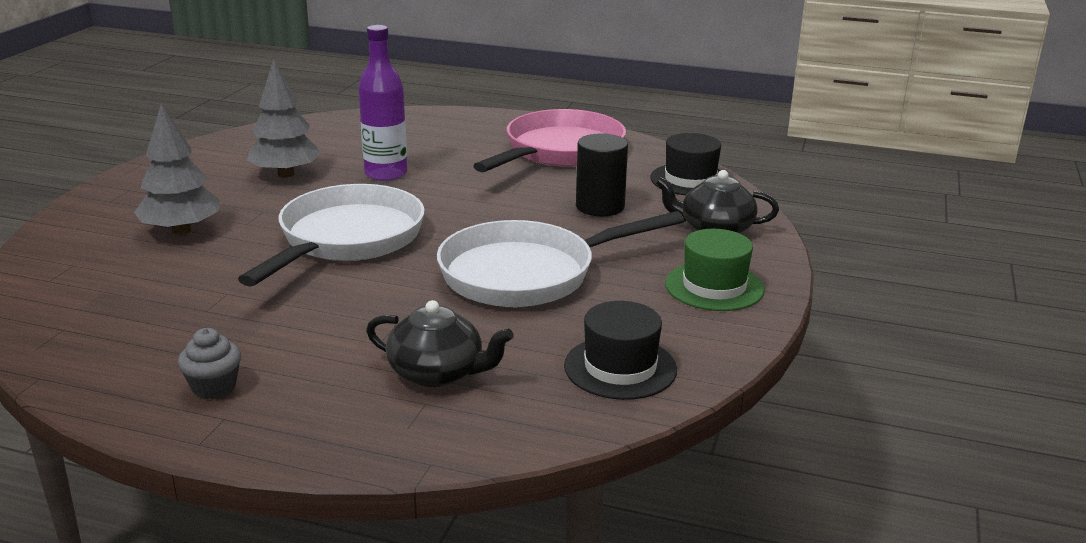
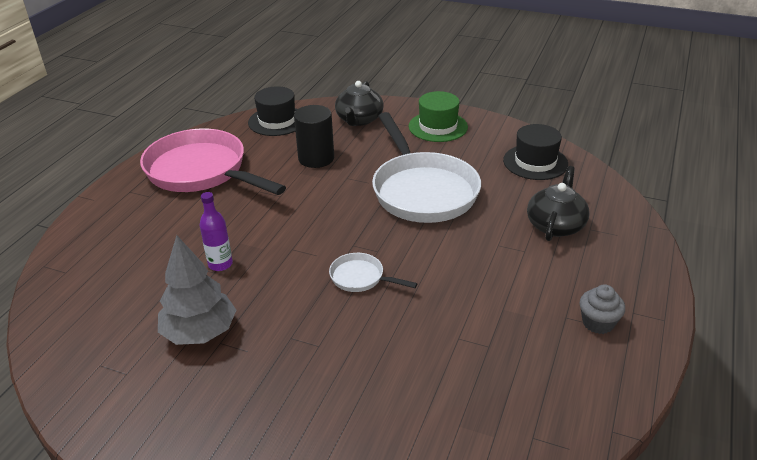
camera: 85 degrees left, 10 degrees up
(181, 230) = (329, 392): grey tree -> none
(347, 239) = (360, 278): white pan -> white pan, size x0.44
(386, 174) = (220, 264): purple bottle -> purple bottle, size x0.60

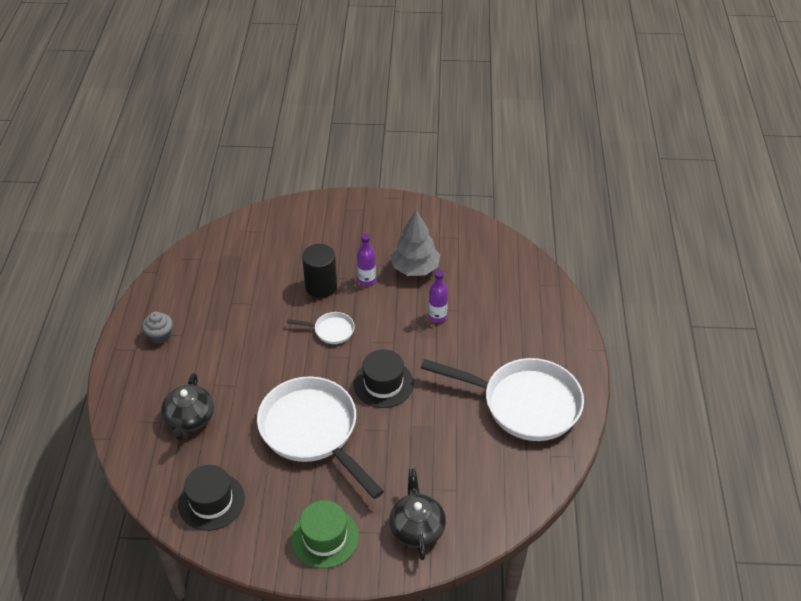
camera: 160 degrees right, 10 degrees up
(201, 171) = (524, 404): pink pan -> white pan
(277, 121) = (504, 499): black hat -> black hat (383, 383)
(278, 331) = (366, 280): none -> purple bottle
(316, 158) = (430, 449): black cylinder -> black cylinder (321, 286)

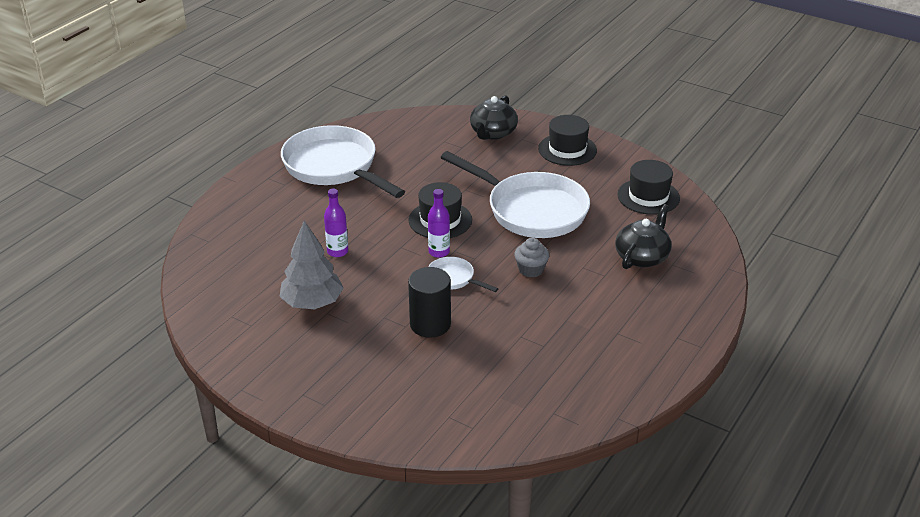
camera: 150 degrees left, 10 degrees down
(160, 335) = (642, 341): grey cupcake -> grey cupcake (531, 270)
(312, 431) = (531, 210): white pan -> white pan turned 45 degrees counterclockwise
(324, 537) = (567, 149): green hat -> black hat
(366, 280) = (375, 311): purple bottle -> purple bottle (439, 252)

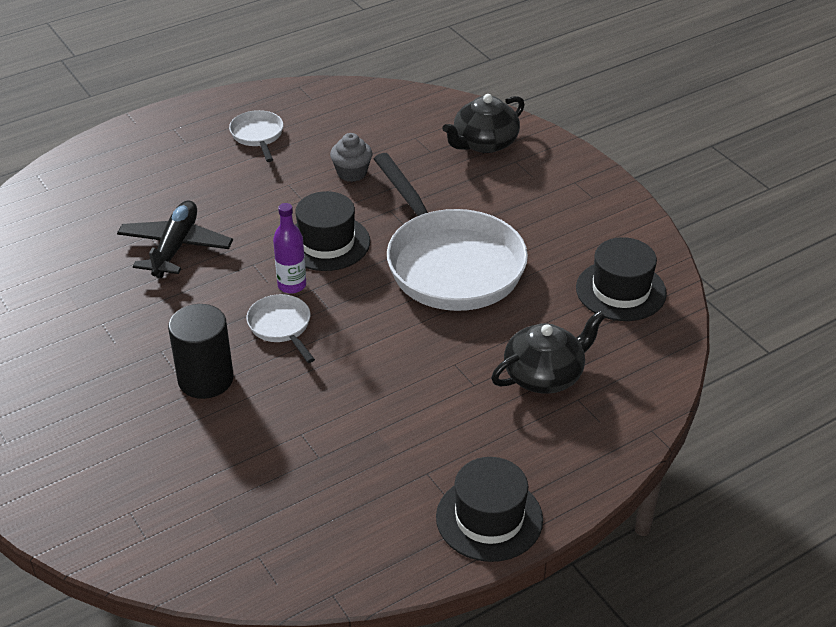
camera: 25 degrees right, 5 degrees up
(312, 303) = (95, 305): grey tree -> none
(334, 167) = (258, 136): white pan -> white pan, size x0.44
(337, 251) = (175, 247): purple bottle -> black plane
(531, 270) = (385, 346): grey cupcake -> grey cupcake (352, 173)
(567, 149) = (563, 192): black hat -> black hat (489, 518)

